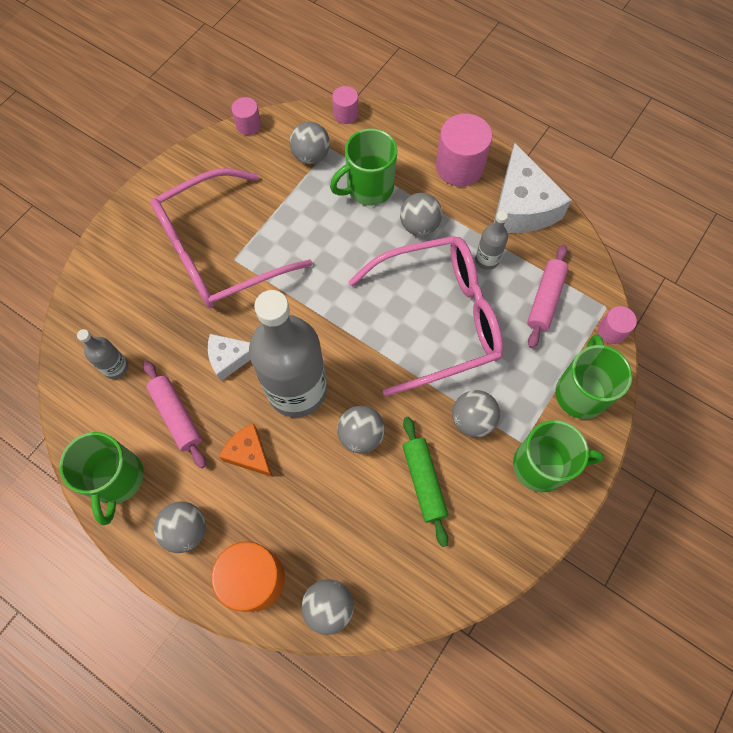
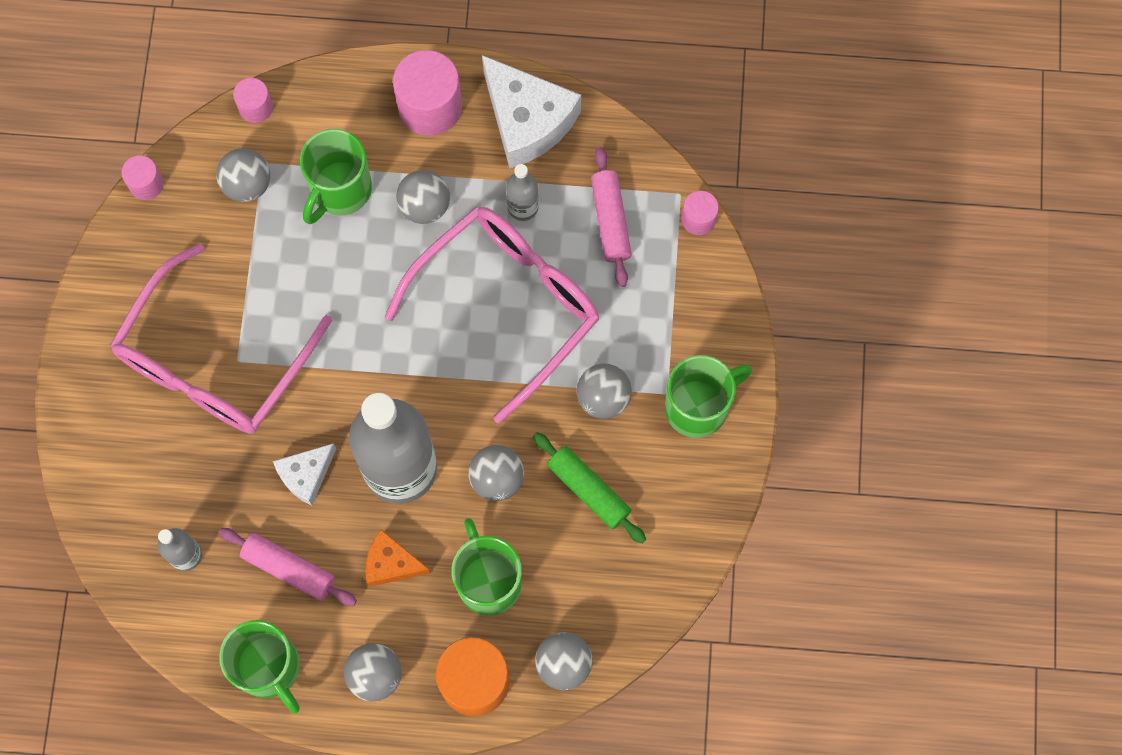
camera: 30 degrees left, 5 degrees up
(580, 392) = (699, 306): green mug -> green mug (488, 580)

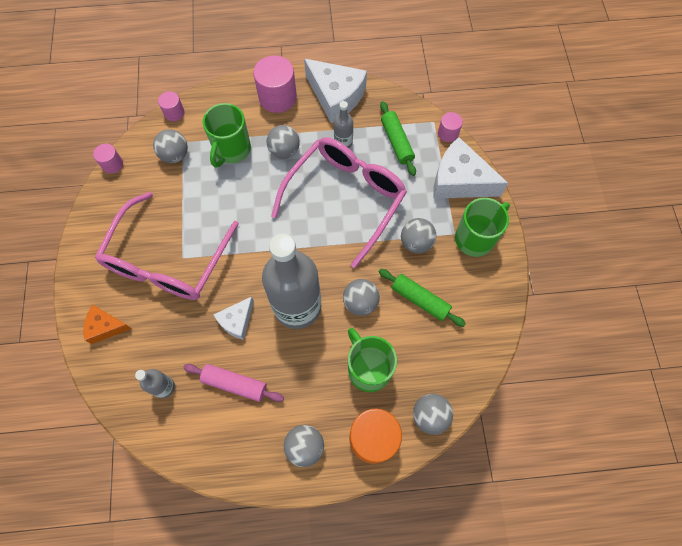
camera: 10 degrees left, 5 degrees down
(269, 668) = (231, 455): green mug -> none
(391, 564) = (302, 369): orange cheese -> orange cheese (105, 327)
(610, 221) = (396, 142): pink rolling pin -> green rolling pin
(697, 306) = (459, 181): none -> white cheese

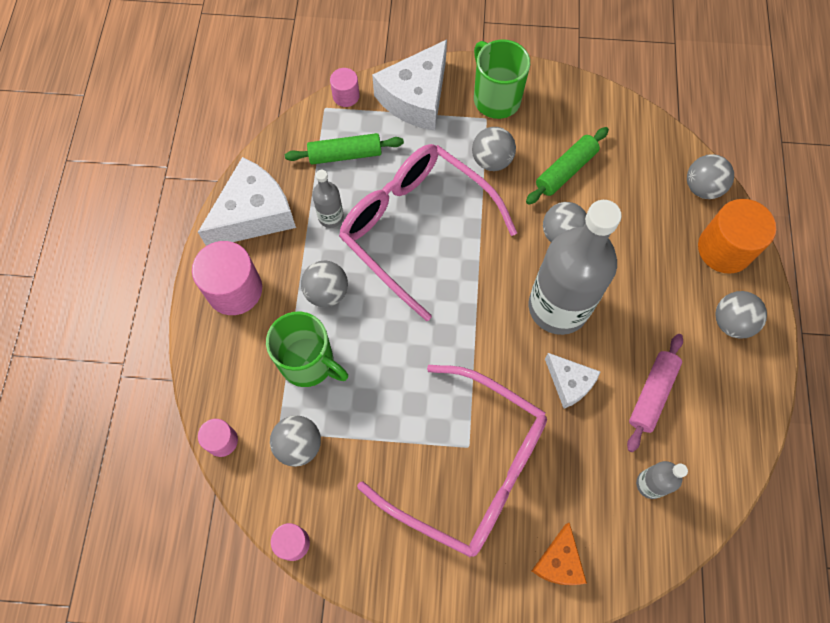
camera: 80 degrees left, 0 degrees up
(368, 368) = (644, 240): green mug -> none

